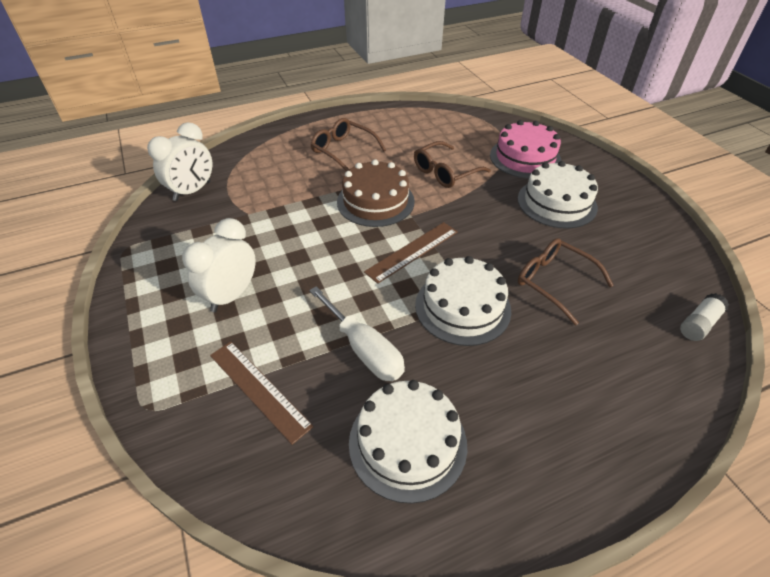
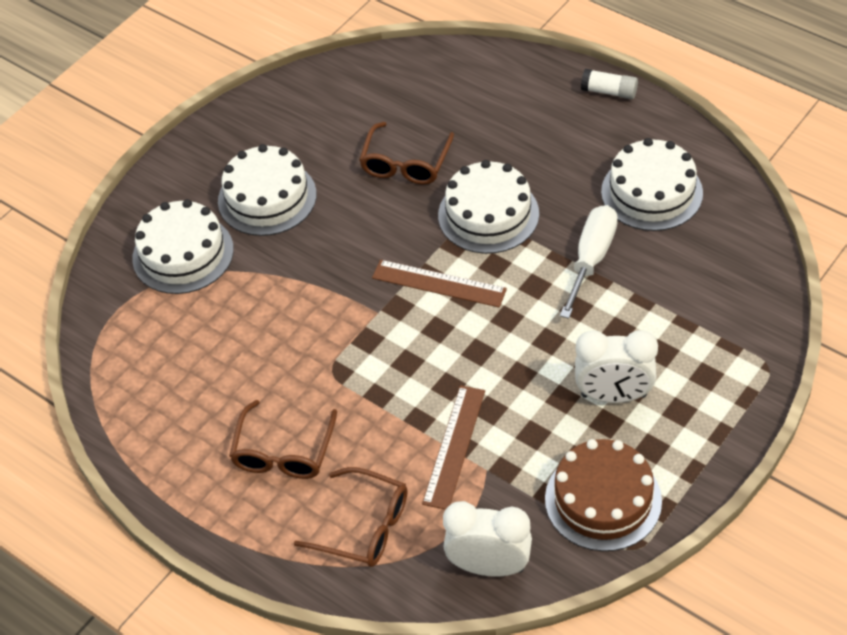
camera: 115 degrees left, 5 degrees up
(259, 389) = (687, 305): brown ruler -> brown ruler (454, 446)
(375, 201) = (374, 357): brown cake -> brown cake (603, 500)
(445, 172) = (266, 318): brown glasses -> brown glasses (363, 526)
(525, 158) = (183, 254): pink cake -> white cake
(699, 324) = (392, 65): white glue stick -> white glue stick (609, 92)

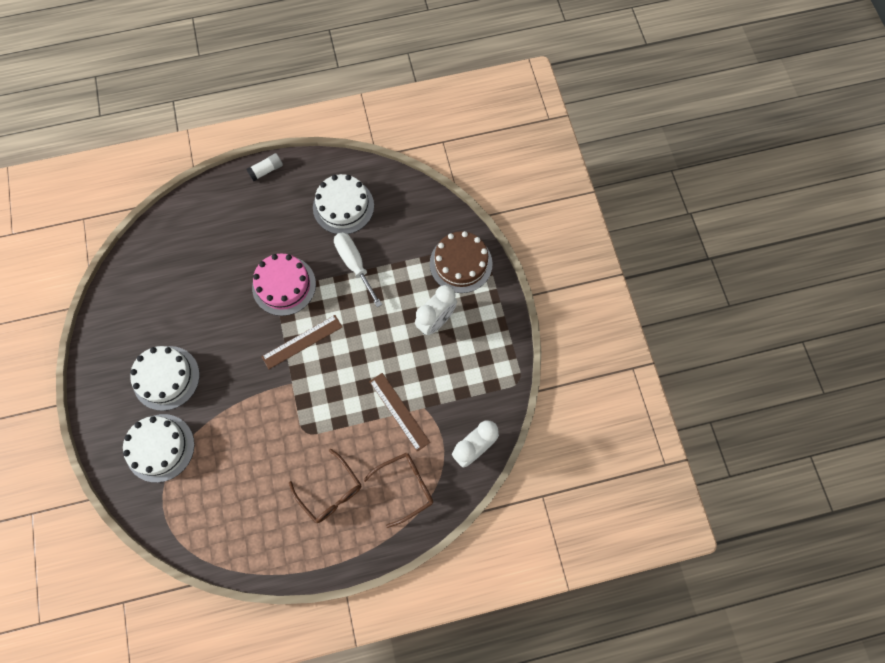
camera: 55 degrees left, 20 degrees up
(406, 163) = (213, 295): brown glasses -> none
(488, 214) = (284, 285): white cake -> pink cake
(603, 500) = (484, 372): brown cake -> brown cake (461, 263)

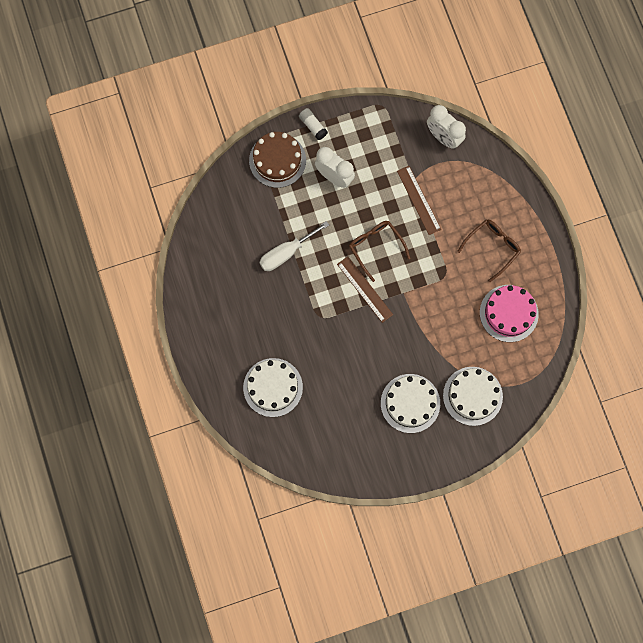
camera: 95 degrees left, 5 degrees up
(266, 170) = (194, 348): white glue stick -> white glue stick (313, 126)
(284, 285) = (312, 313): pink cake -> pink cake (509, 313)
(343, 206) = (227, 270): white cake -> white cake (273, 387)
(399, 411) = (419, 200): brown ruler -> brown ruler turned 75 degrees counterclockwise
(405, 487) = (481, 189): brown glasses -> brown glasses (376, 248)

